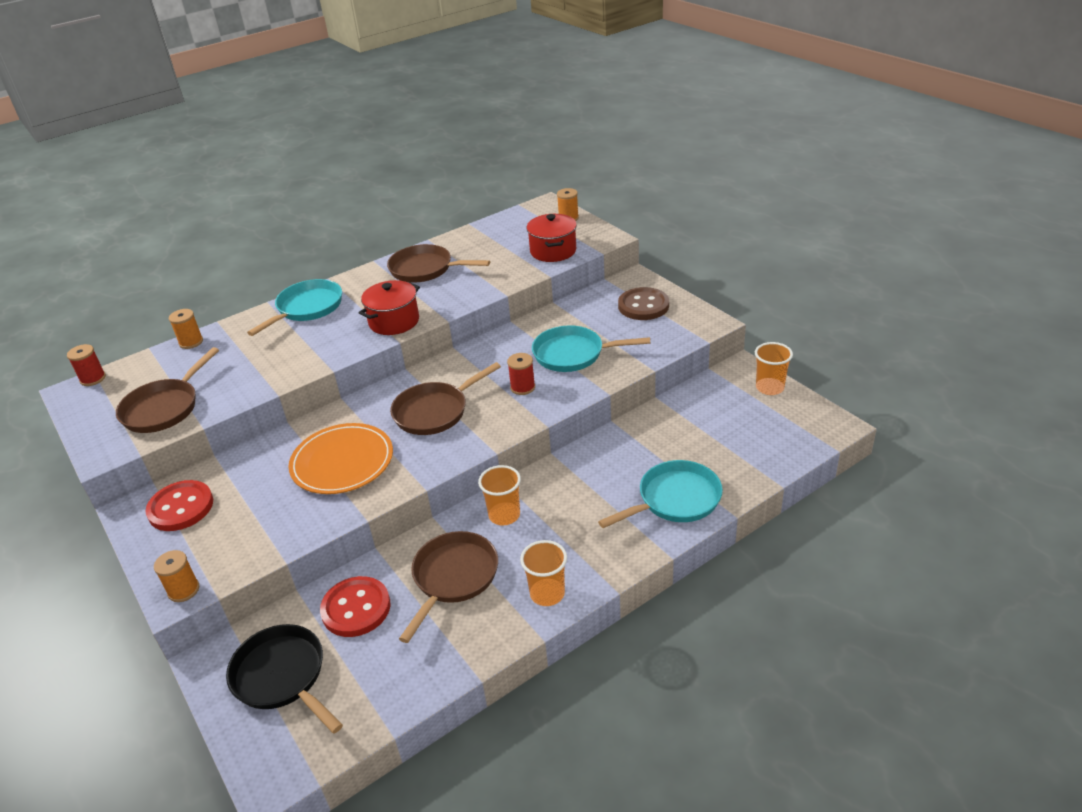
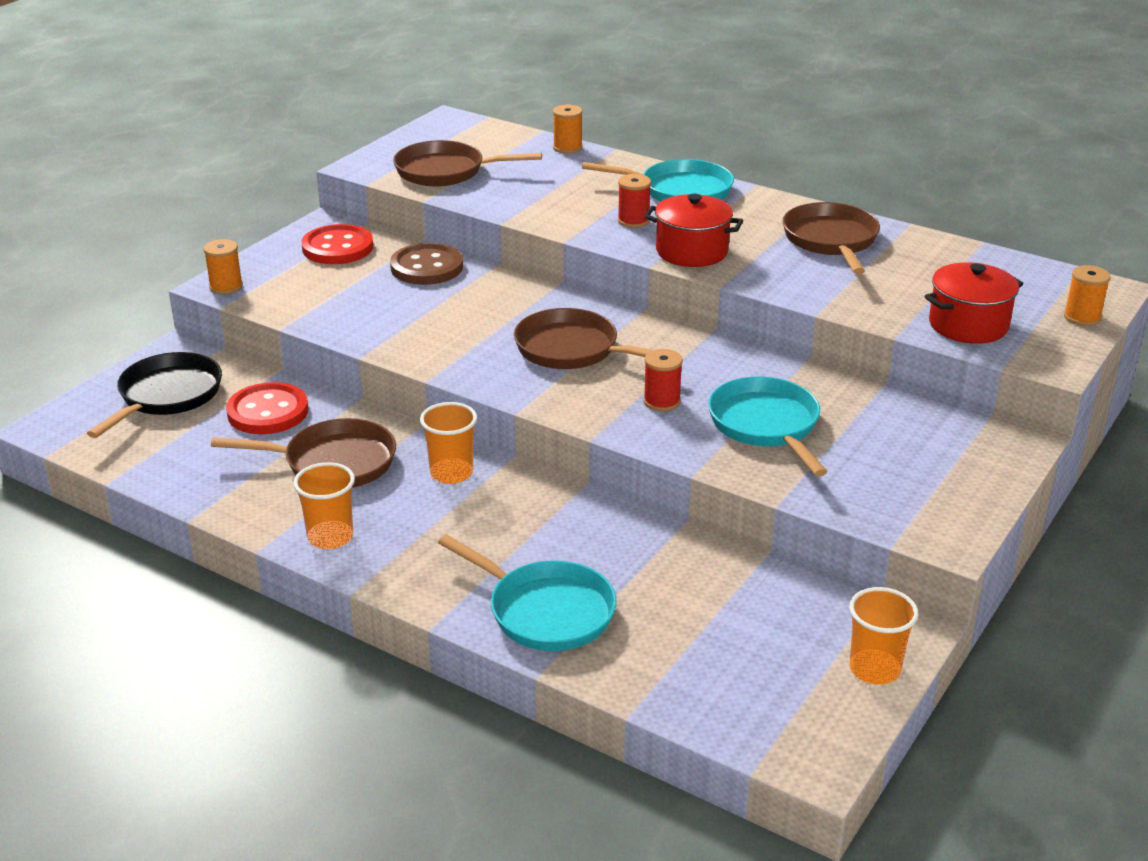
camera: 65 degrees right, 5 degrees down
(93, 379) = (474, 122): red spool -> red spool (633, 221)
(342, 462) = (448, 315): orange plate -> none
(643, 306) = (944, 464): brown button -> brown button (427, 267)

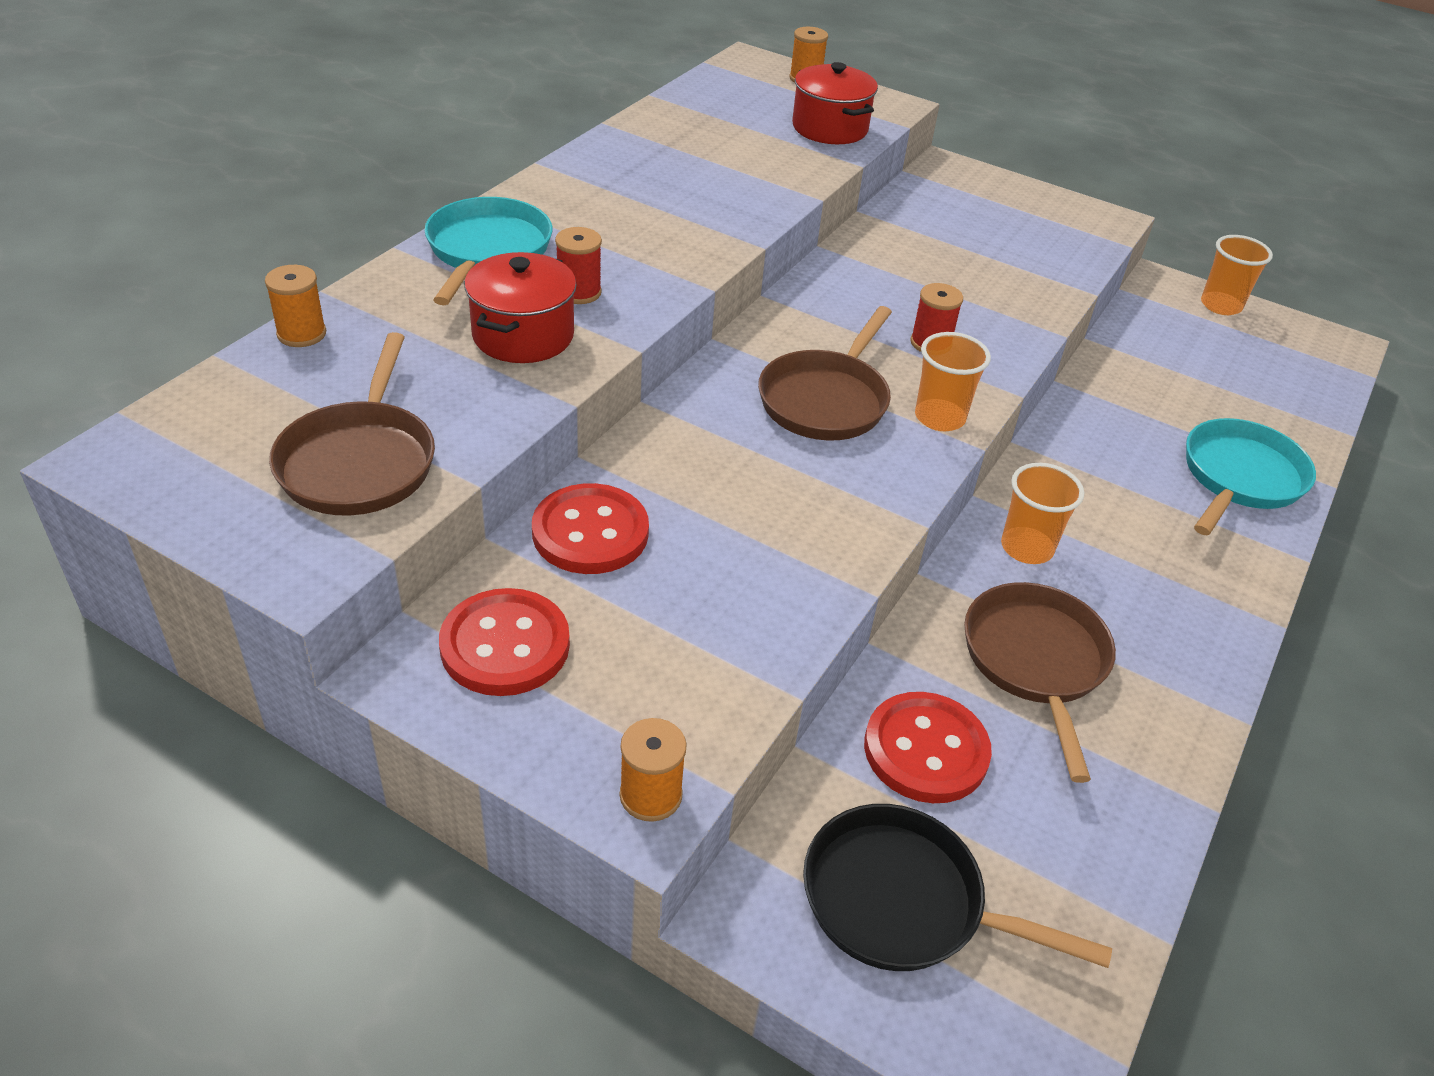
camera: 95 degrees left, 10 degrees up
(330, 537) = (1192, 652): orange cup -> orange cup (939, 417)
(427, 267) = (590, 532): brown button -> red button
(692, 251) = (671, 257): red pot -> red pot (523, 335)
(766, 426) = (960, 284): turquoise pan -> none
(831, 241) = (645, 170): brown pan -> none

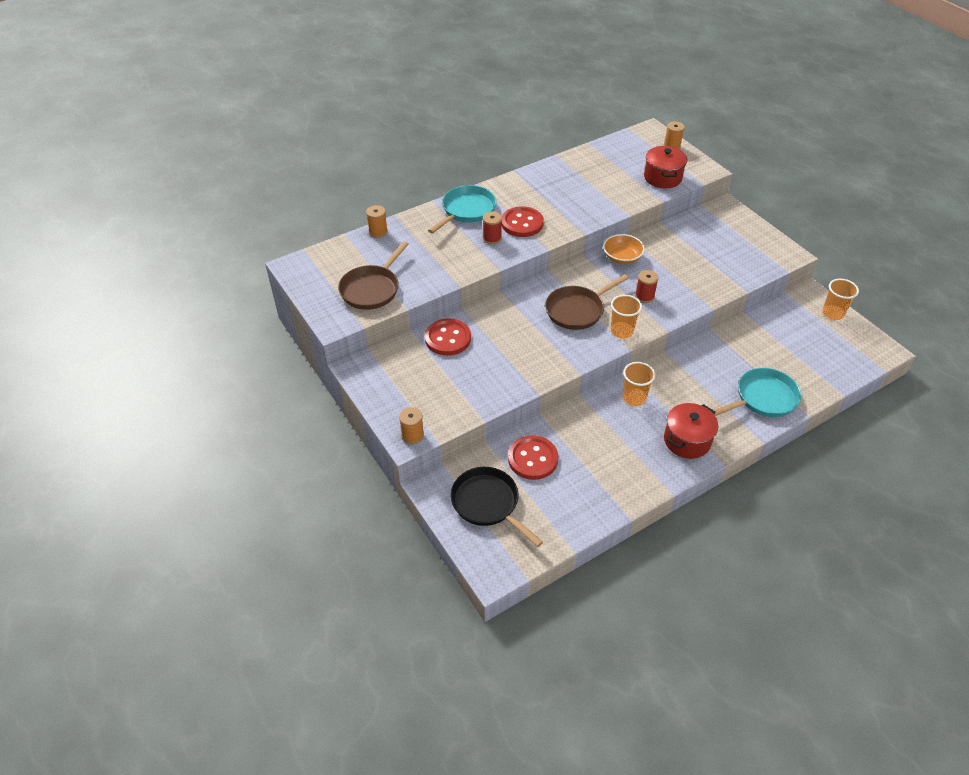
camera: 30 degrees right, 5 degrees up
(505, 645) = (394, 370): red button -> red button (522, 223)
(523, 335) = (458, 252): red pot -> red pot (687, 440)
(837, 284) = (622, 257): none -> orange bowl
(1036, 662) = (601, 443): brown pan -> none

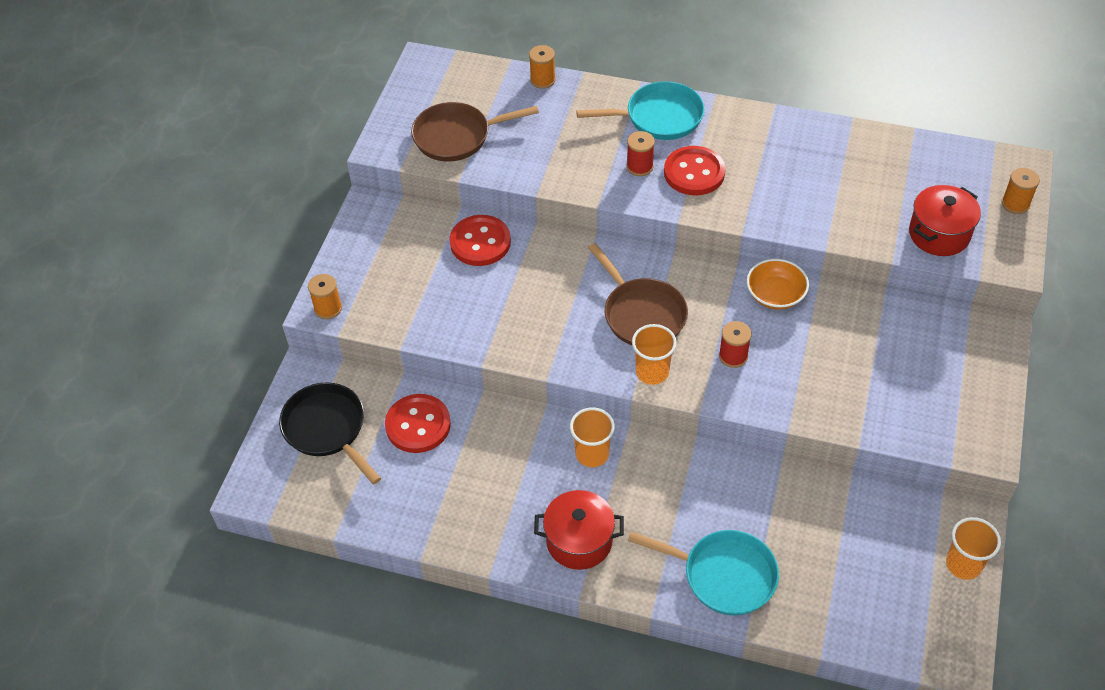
camera: 50 degrees right, 5 degrees up
(488, 504) = (327, 429): black pan -> black pan turned 45 degrees counterclockwise
(577, 310) = (641, 314): brown pan -> brown pan turned 135 degrees counterclockwise

